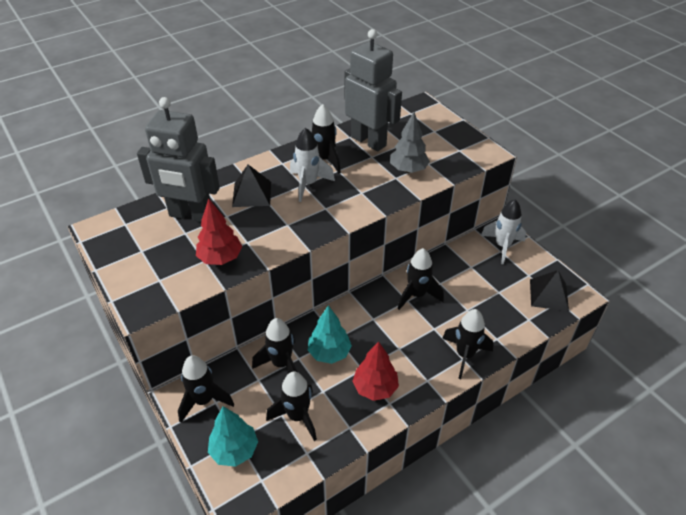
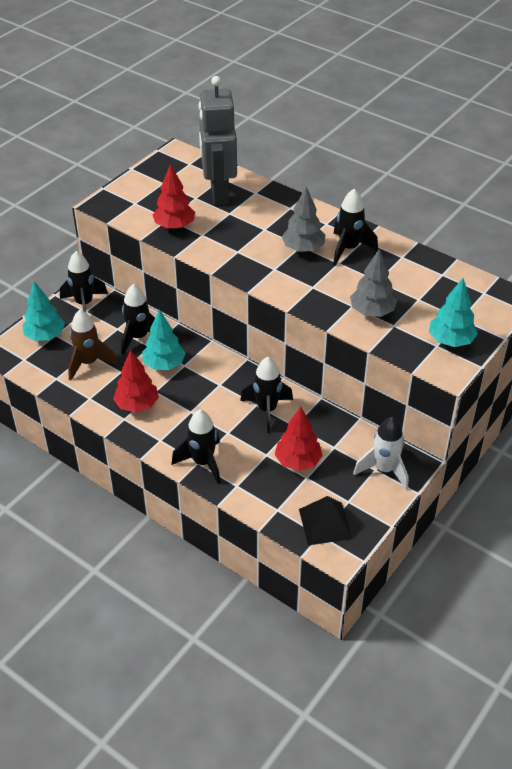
camera: 70 degrees right, 0 degrees up
(252, 194) = (267, 218): black pyramid -> none
(297, 416) = (89, 363): black rocket -> brown rocket
(308, 184) = (303, 249): white rocket -> grey tree
(369, 141) = (404, 272): grey robot -> none
(457, 142) = (450, 341): none -> turquoise tree
(480, 292) = (298, 461): none -> red tree

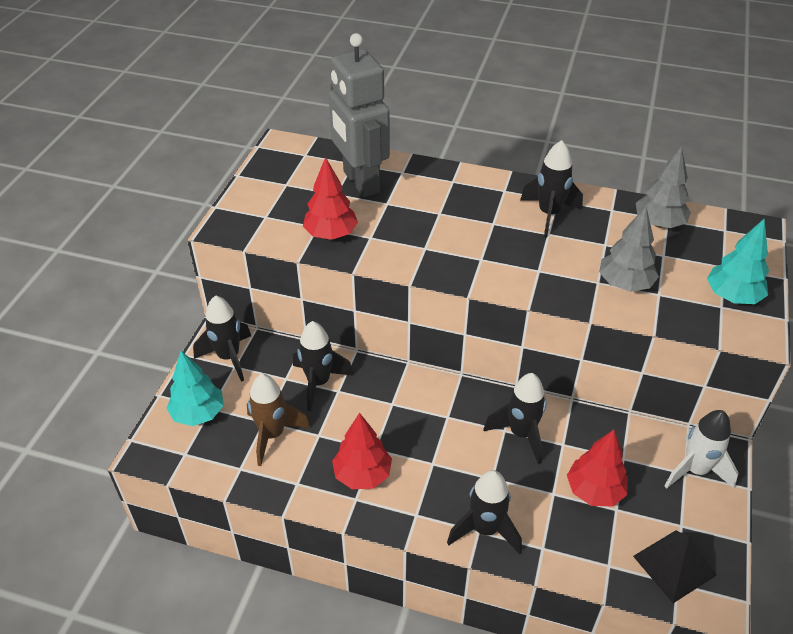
camera: 20 degrees left, 0 degrees up
(164, 364) = (367, 410): turquoise tree -> none
(303, 249) = (498, 226): grey tree -> grey tree (658, 223)

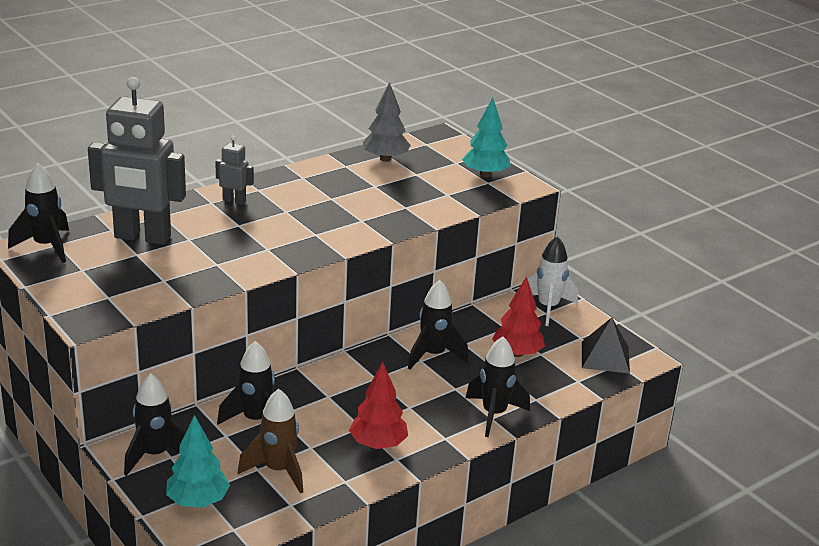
camera: 55 degrees left, 15 degrees down
(331, 234) = (184, 278): red tree -> none
(470, 190) = (234, 201): none -> grey robot
(549, 214) = (313, 188): black rocket -> black rocket (46, 246)
(624, 284) = (422, 200): grey tree -> none

